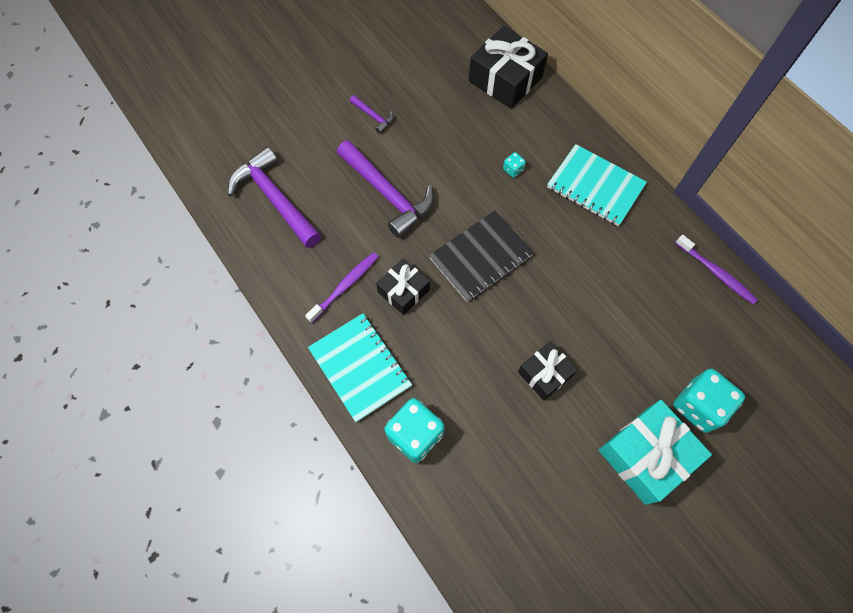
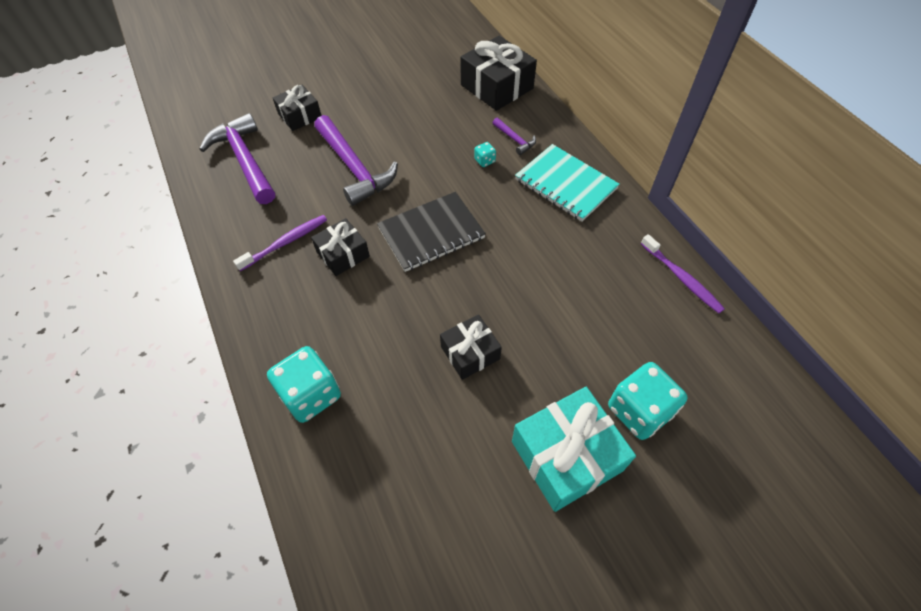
camera: 10 degrees right, 10 degrees down
(314, 138) = (300, 116): none -> black gift
(360, 367) = (275, 320): turquoise notebook -> none
(373, 116) = (361, 104): purple hammer -> purple hammer (514, 139)

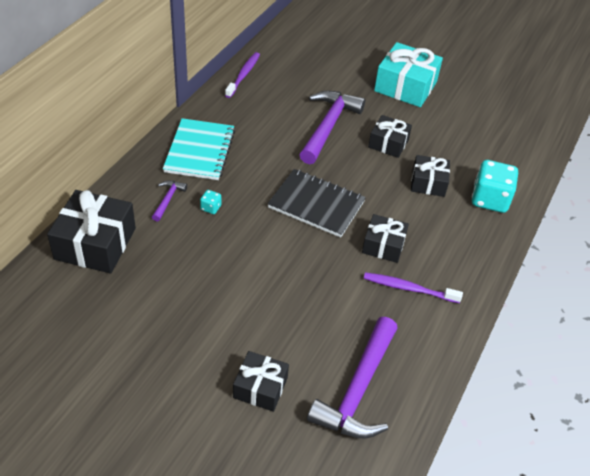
camera: 130 degrees left, 10 degrees down
(354, 168) = (292, 293): purple hammer -> purple hammer (328, 126)
(383, 349) = (428, 183): none -> black gift
(639, 411) = (353, 69): turquoise dice -> none

